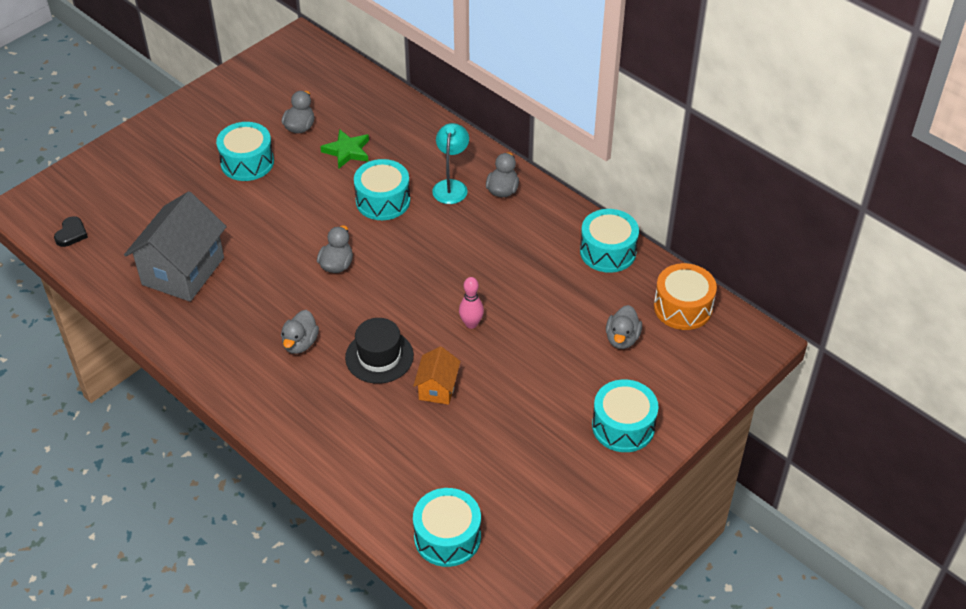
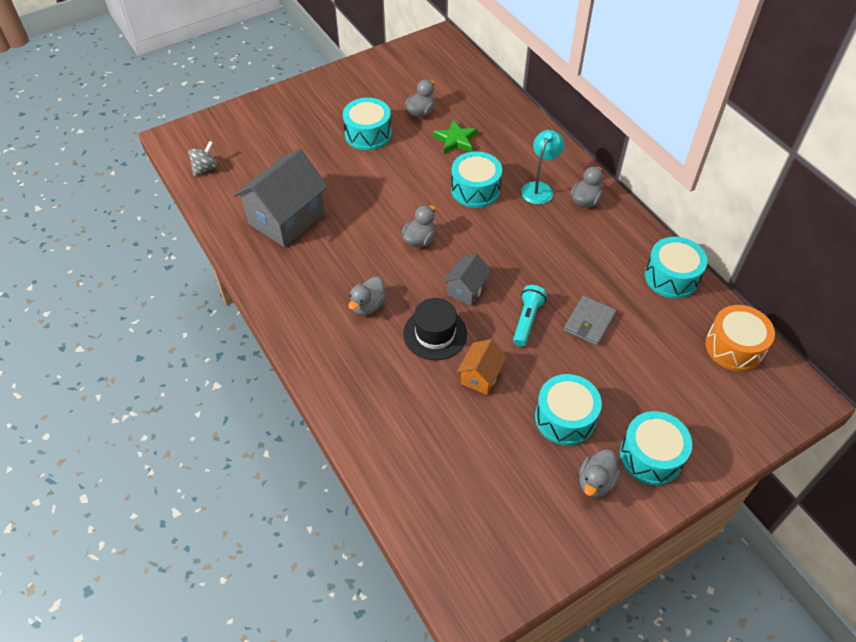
camera: 15 degrees right, 5 degrees up
(71, 234) = (205, 168): black heart -> grey spinning top
(400, 306) = (466, 289): none -> grey house
(447, 537) = (453, 531): turquoise drum -> turquoise drum (565, 418)
(471, 324) = (527, 320): pink bowling pin -> turquoise flashlight
(535, 313) = (589, 322): none -> grey wallet
(622, 339) = (668, 366): grey duck -> grey duck (595, 482)

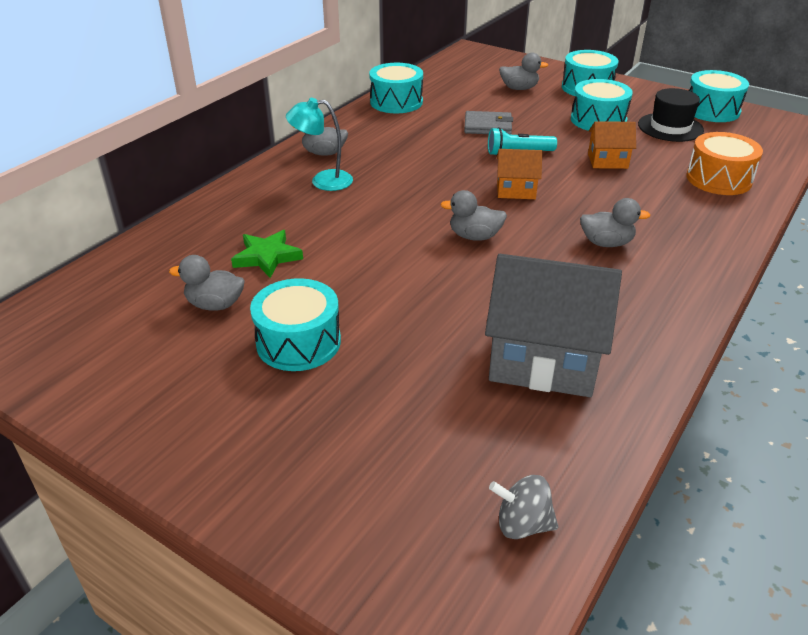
camera: 115 degrees left, 15 degrees down
(435, 334) = (591, 194): black hat -> black hat (670, 127)
(466, 289) = (516, 190): grey house -> orange house
(475, 189) = (356, 220): turquoise drum -> turquoise drum (711, 110)
(595, 482) = (636, 102): grey duck -> grey duck (519, 88)
(734, 347) = (449, 73): orange drum -> orange drum (718, 179)

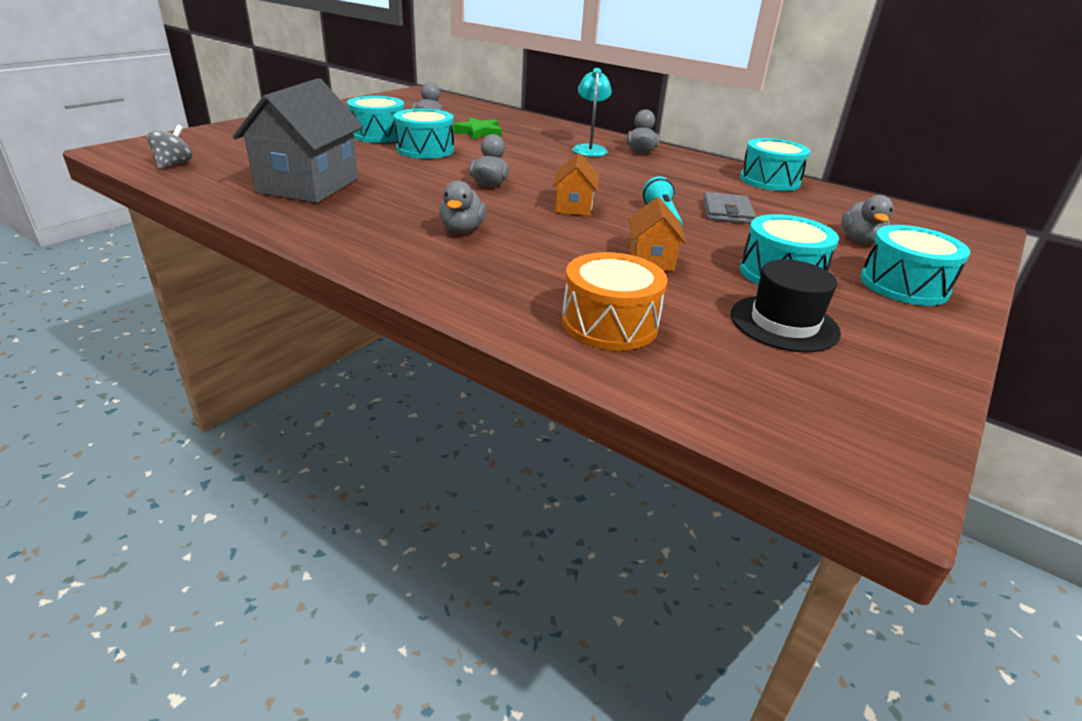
camera: 90 degrees right, 5 degrees down
(711, 110) = (888, 381): turquoise drum -> turquoise drum (425, 149)

